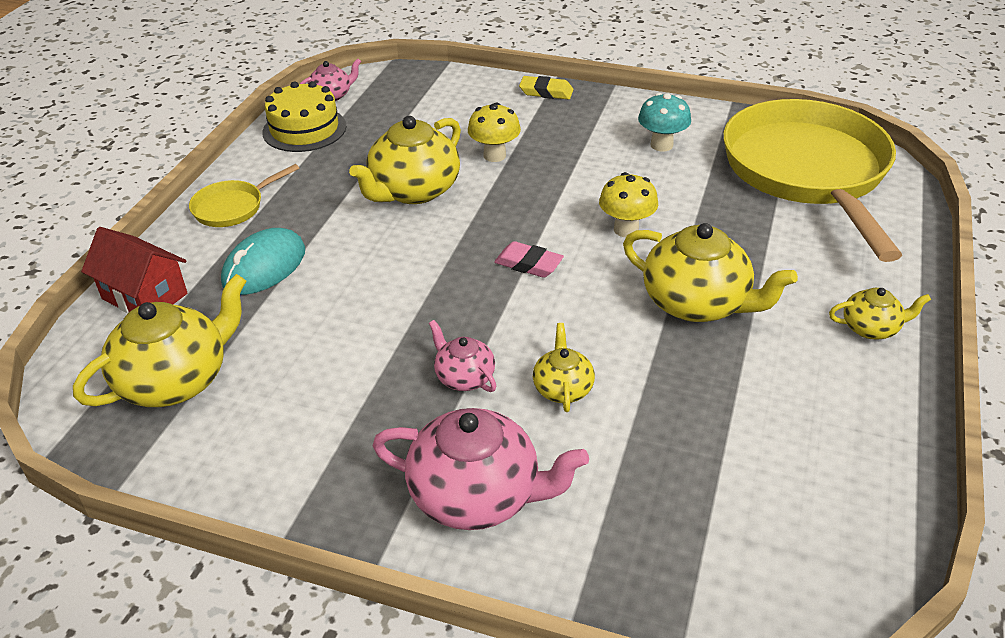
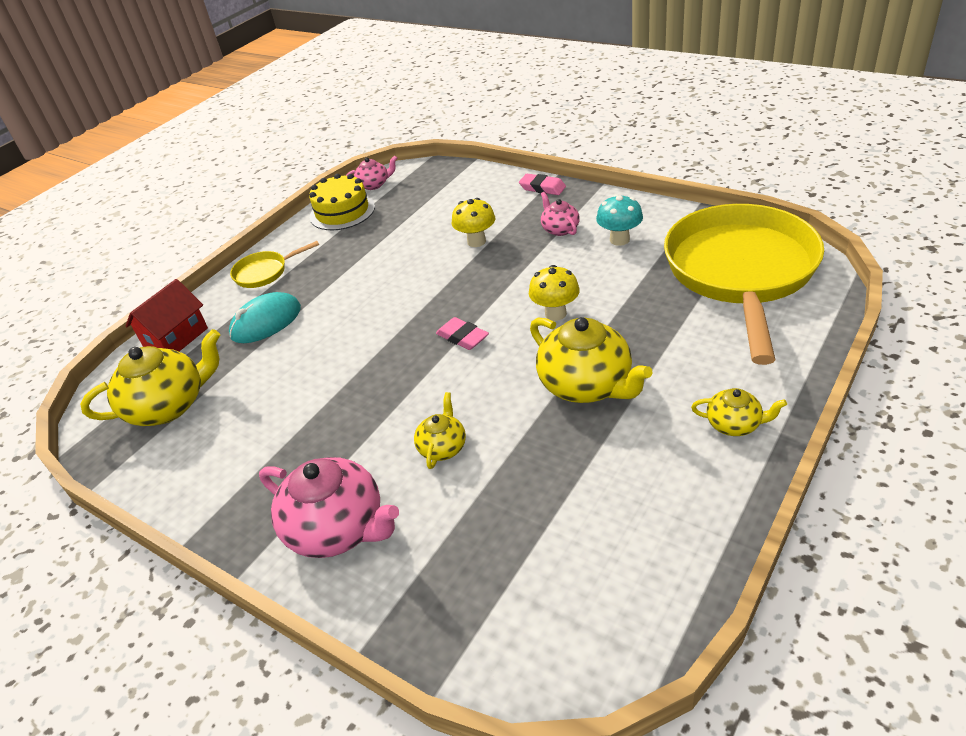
camera: 20 degrees right, 0 degrees up
(144, 296) = (176, 338): red house -> red house turned 75 degrees clockwise
(413, 191) = (400, 268): yellow teapot -> none
(464, 377) = (371, 428): pink teapot -> pink teapot (560, 229)
(546, 92) = (542, 188): yellow eraser -> pink eraser

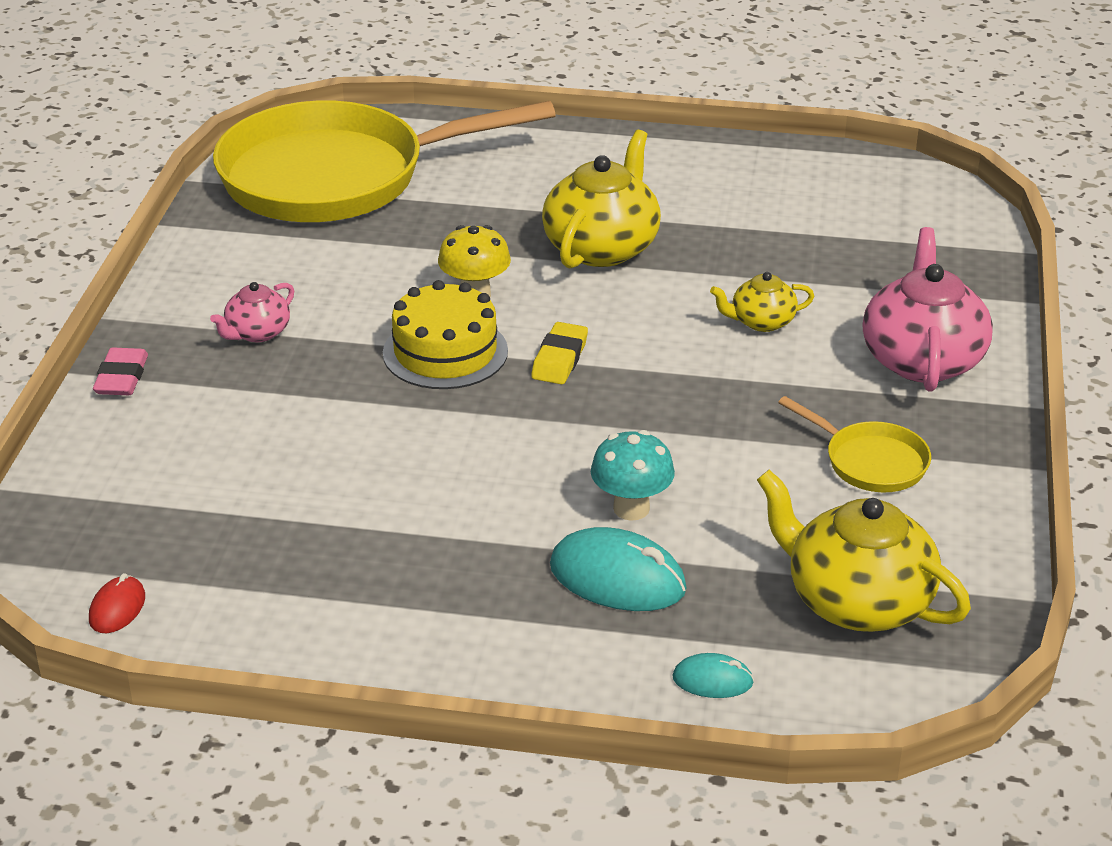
camera: 120 degrees left, 5 degrees down
(176, 338) = (712, 680): red house -> turquoise mouse
(264, 272) = (480, 647): yellow pan -> yellow pan (870, 462)
(342, 212) = (237, 618): yellow cake -> yellow cake (445, 352)
(374, 185) = (117, 608): pink teapot -> red mouse
(462, 337) = (559, 359): pink eraser -> yellow eraser
(476, 241) = (311, 409): yellow mushroom -> none
(619, 240) = (277, 275): turquoise mushroom -> turquoise mushroom (631, 508)
(734, 424) = (613, 156): yellow teapot -> none

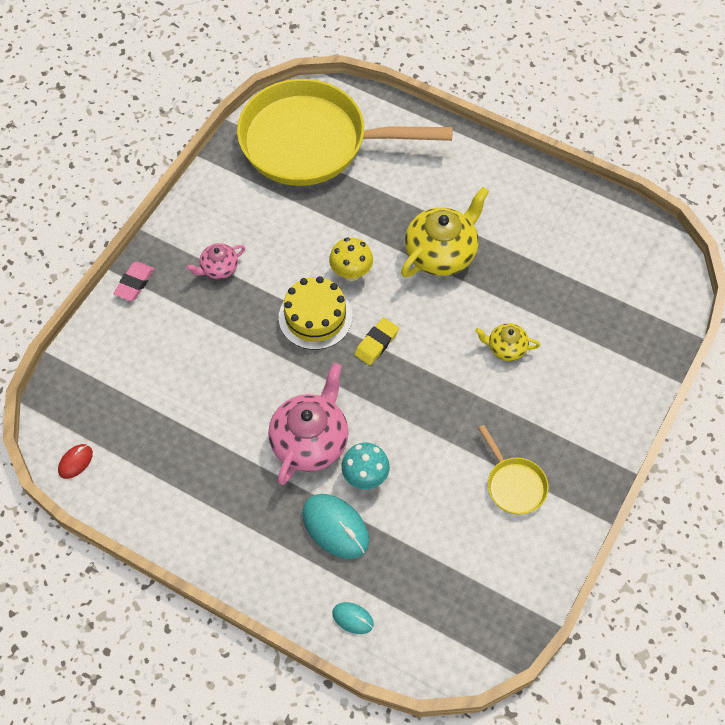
camera: 20 degrees right, 25 degrees up
(856, 601) = (455, 589): yellow teapot -> none
(922, 359) = (585, 410): pink teapot -> pink teapot (310, 441)

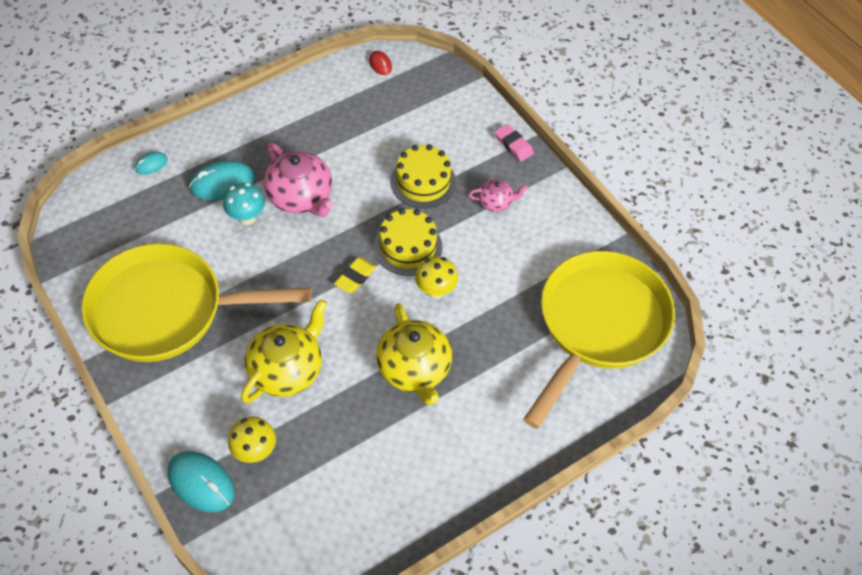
camera: 115 degrees right, 5 degrees down
(218, 268) = (496, 202): pink teapot -> pink teapot turned 90 degrees clockwise
(227, 341) = (423, 182): none -> yellow cake
(376, 343) = (355, 277): yellow eraser -> yellow eraser turned 60 degrees clockwise
(506, 348) = (287, 370): yellow teapot -> yellow teapot, size x1.91
(514, 484) = (166, 310): yellow pan -> yellow pan, size x2.44
(594, 331) = (255, 451): none -> yellow mushroom
(647, 354) = (201, 483): none -> turquoise mouse

